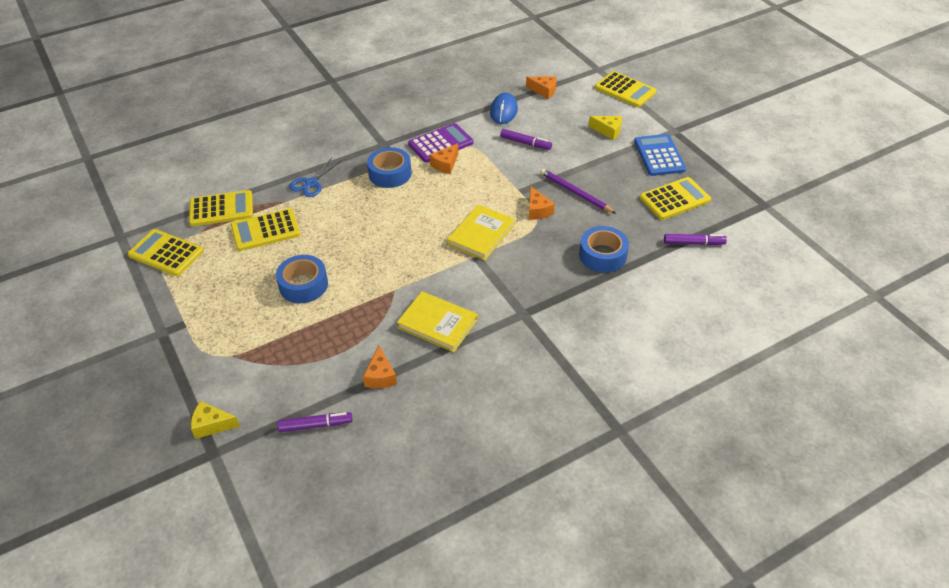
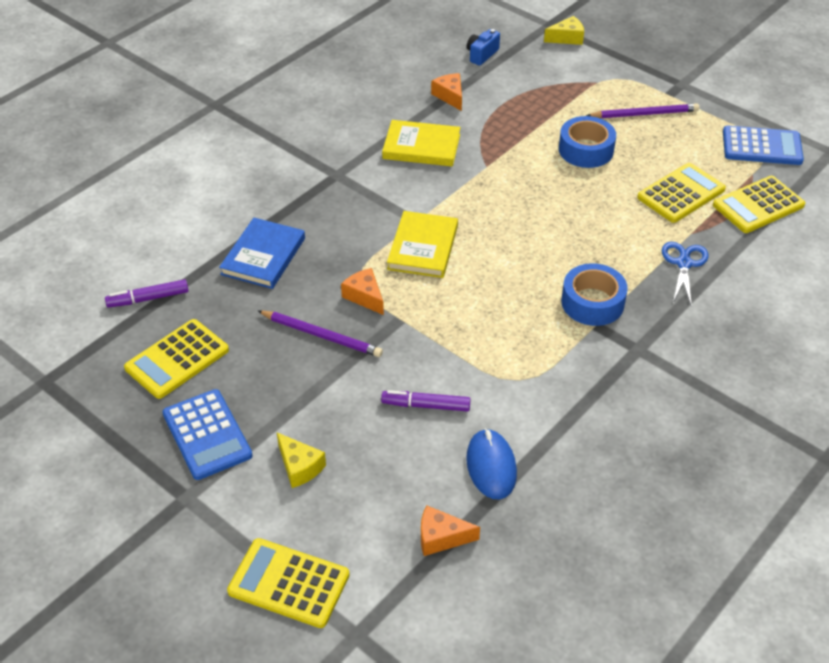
camera: 160 degrees right, 0 degrees up
(166, 253) = (762, 146): yellow calculator -> blue calculator
(224, 308) = (644, 114): none -> purple pencil
(315, 425) = (481, 55): purple marker -> blue camera
(440, 143) = (554, 371): purple calculator -> none
(445, 164) = (526, 336): orange cheese -> none
(602, 255) = (263, 256): blue tape -> blue book
(608, 131) = (299, 467): yellow cheese -> yellow cheese turned 135 degrees counterclockwise

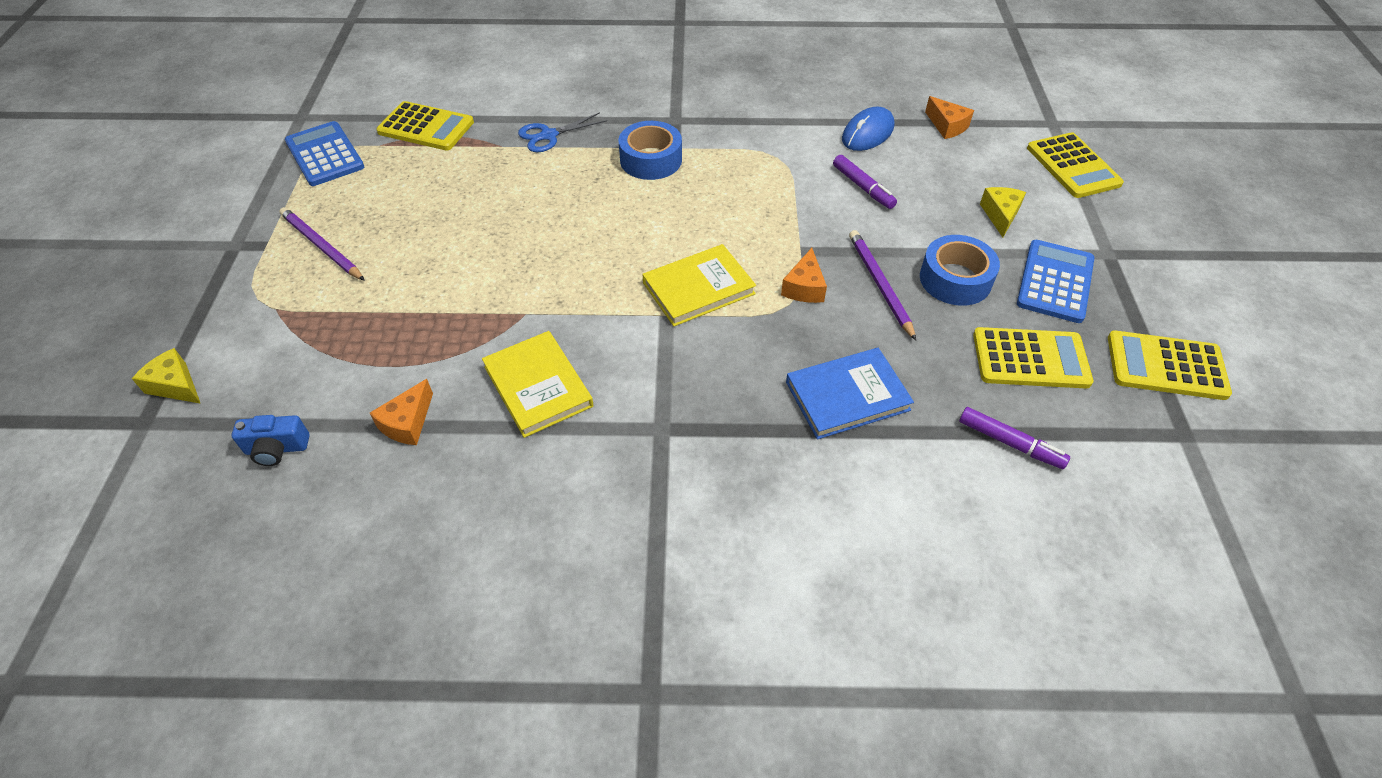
camera: 130 degrees left, 5 degrees up
(586, 150) = (428, 257): blue tape -> blue tape (955, 279)
(681, 194) = (448, 172): yellow calculator -> yellow calculator (1166, 366)

